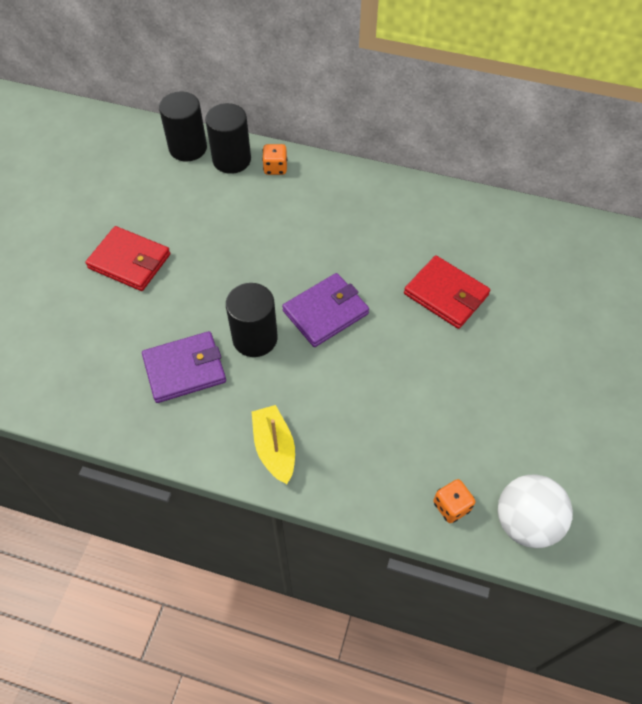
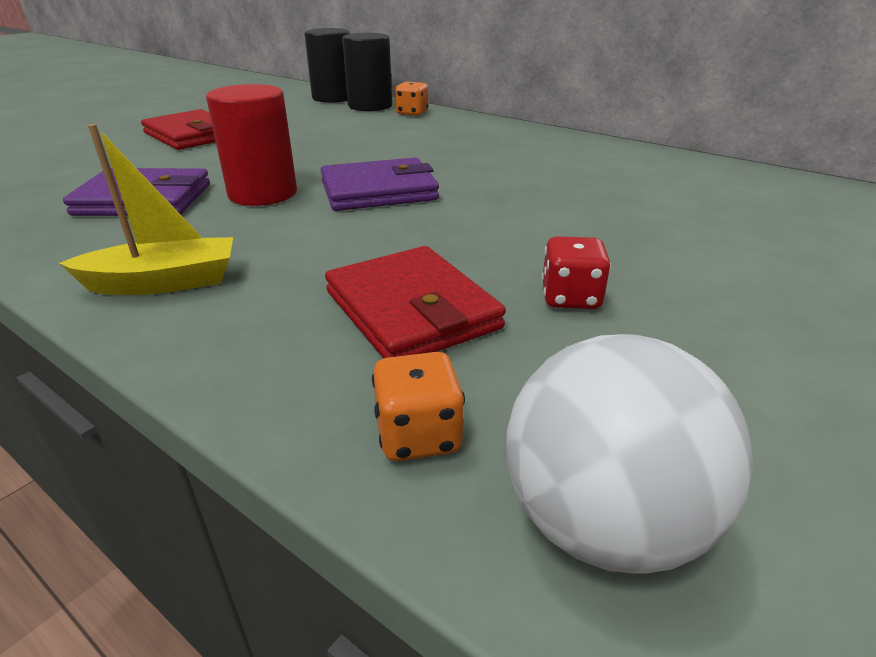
camera: 20 degrees right, 25 degrees down
(255, 338) = (263, 193): black cylinder -> red cylinder
(274, 448) = (164, 282): yellow boat -> yellow boat turned 75 degrees clockwise
(446, 294) = (569, 203): red wallet -> red wallet (412, 310)
(477, 396) = (570, 298): none -> red dice

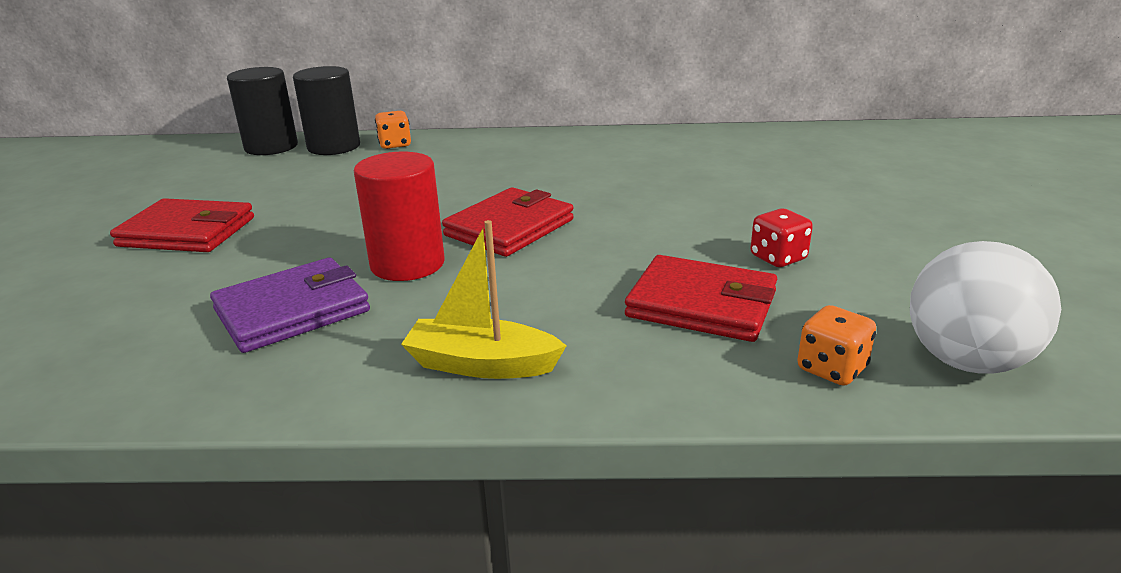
camera: 35 degrees left, 5 degrees down
(164, 282) = (482, 364): yellow boat -> yellow boat turned 120 degrees counterclockwise
(378, 191) = (509, 227): purple wallet -> red wallet

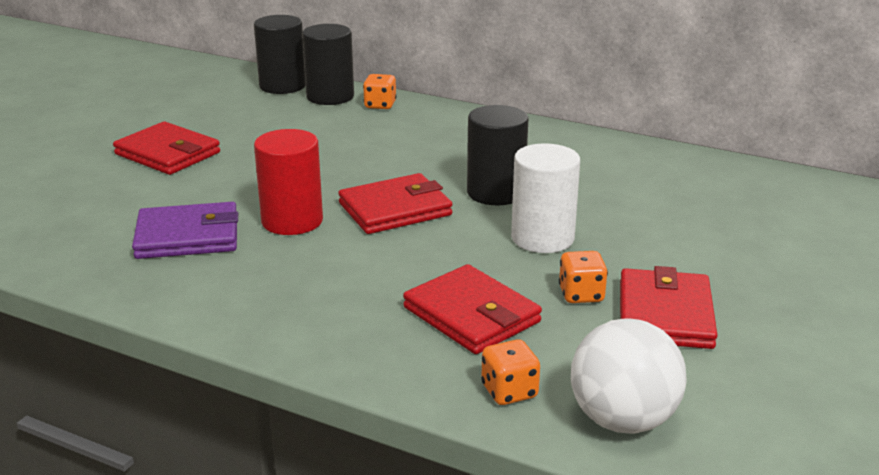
camera: 25 degrees right, 0 degrees up
(482, 364) = (272, 312): yellow boat -> none
(592, 192) = (495, 193): none -> black cylinder
(682, 219) = (542, 238): none -> white cylinder
(778, 258) = (581, 295): red dice -> orange dice
(869, 255) = (665, 314): none -> red wallet

